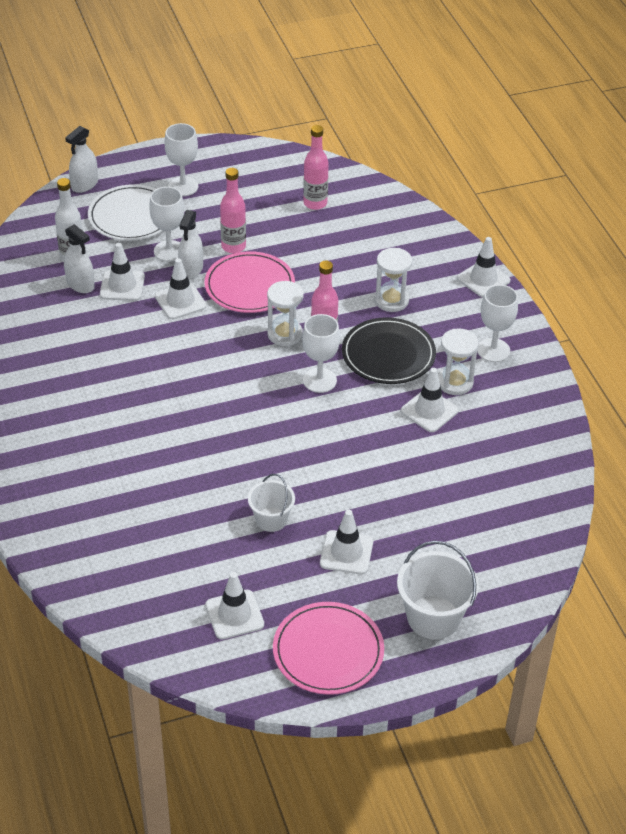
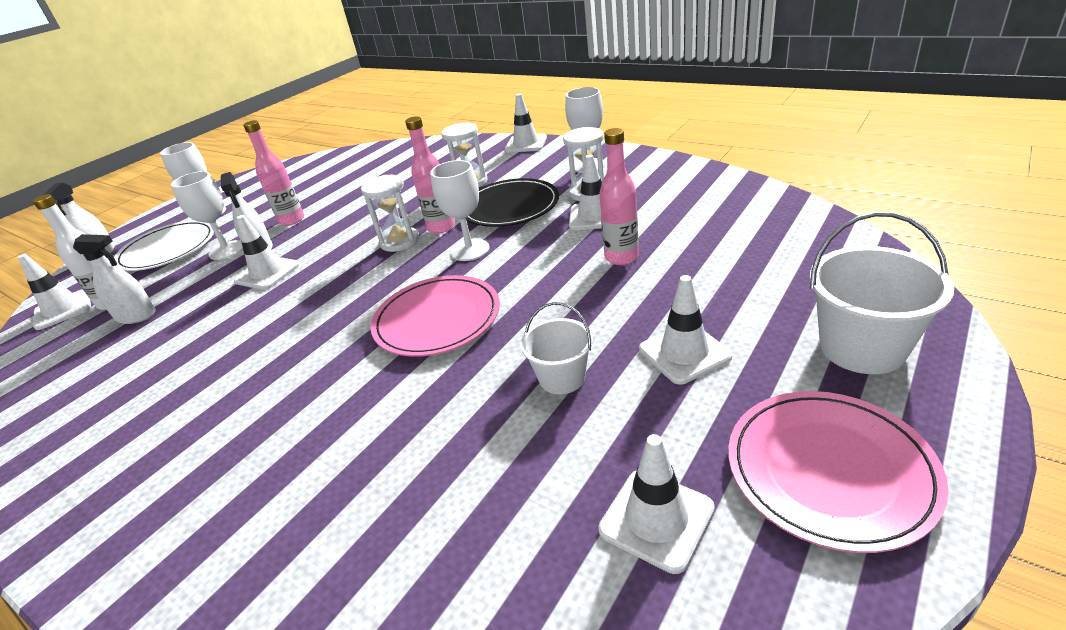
camera: 30 degrees left, 10 degrees down
(122, 286) = (190, 294): white traffic cone -> white traffic cone (63, 310)
(249, 286) = (331, 232): pink plate -> pink plate (437, 319)
(315, 203) = (343, 172): pink bottle -> pink bottle (621, 257)

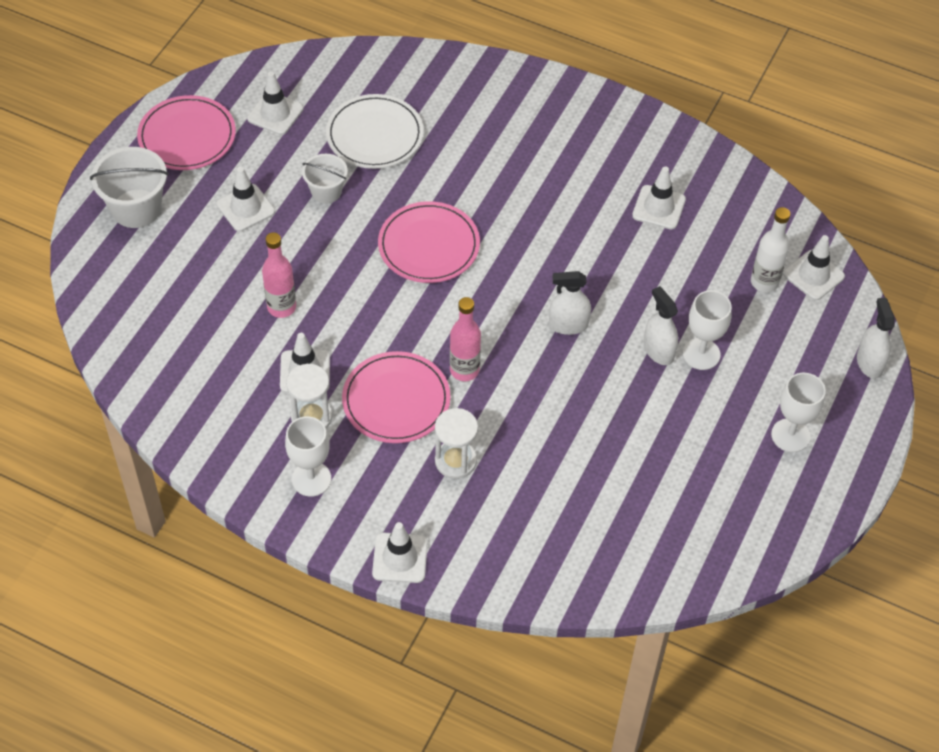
camera: 165 degrees right, 20 degrees up
(136, 316) = (720, 263): white spray bottle -> white spray bottle (568, 325)
(168, 249) = (782, 363): white plate -> white plate (375, 135)
(267, 273) = (623, 312): white traffic cone -> white traffic cone (658, 207)
(292, 220) = (657, 405): pink bottle -> none
(399, 241) = (502, 350): white hourglass -> none
(470, 250) = (423, 329): white goblet -> none
(510, 207) = (396, 400): black plate -> pink plate

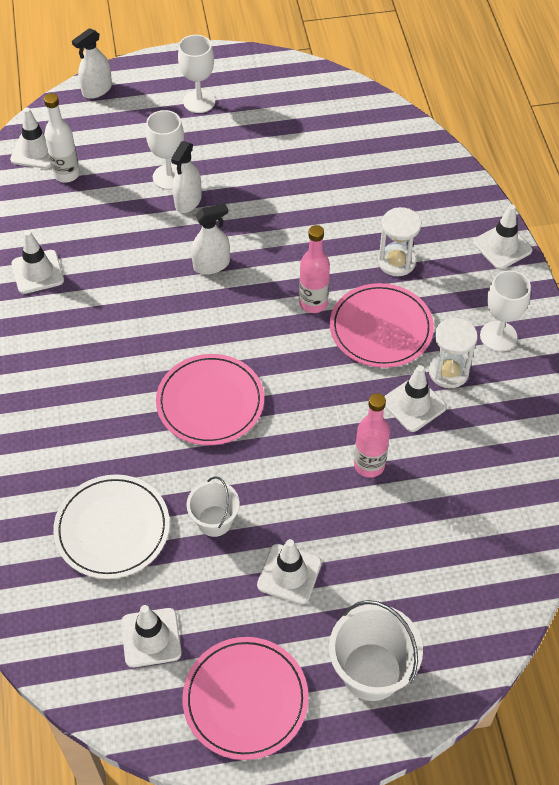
camera: 125 degrees left, 0 degrees up
(568, 325) = (211, 265): white spray bottle -> white spray bottle turned 75 degrees counterclockwise

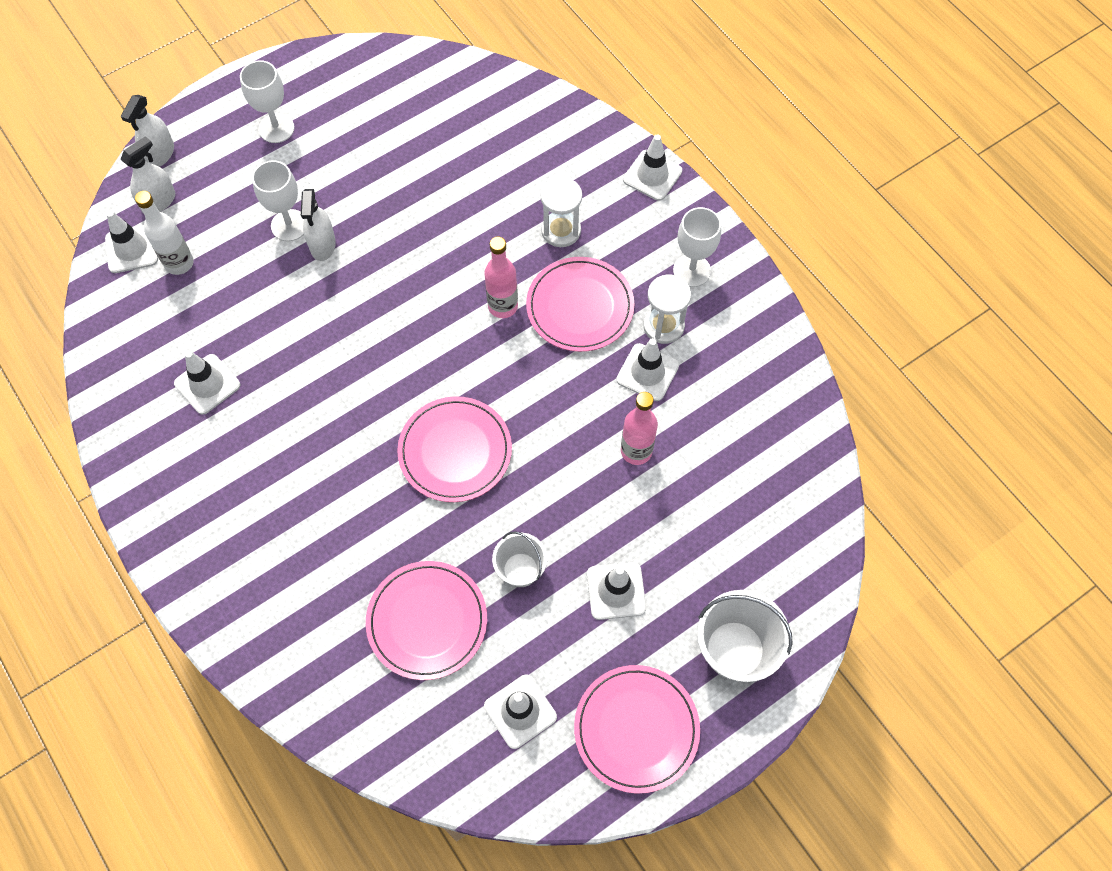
camera: 25 degrees left, 10 degrees up
(112, 528) = (427, 621): white plate -> pink plate
(211, 265) = (382, 305): white spray bottle -> white spray bottle (158, 201)

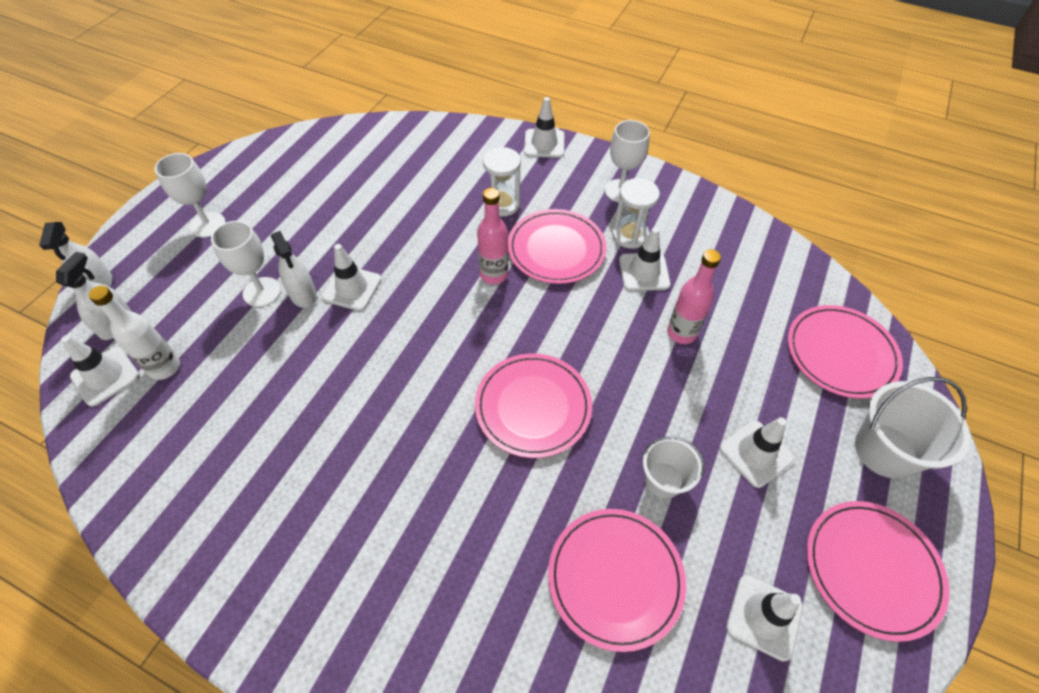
camera: 30 degrees left, 10 degrees down
(207, 384) = (251, 463): white traffic cone -> white traffic cone (352, 288)
(773, 547) = (841, 353): none -> pink plate

